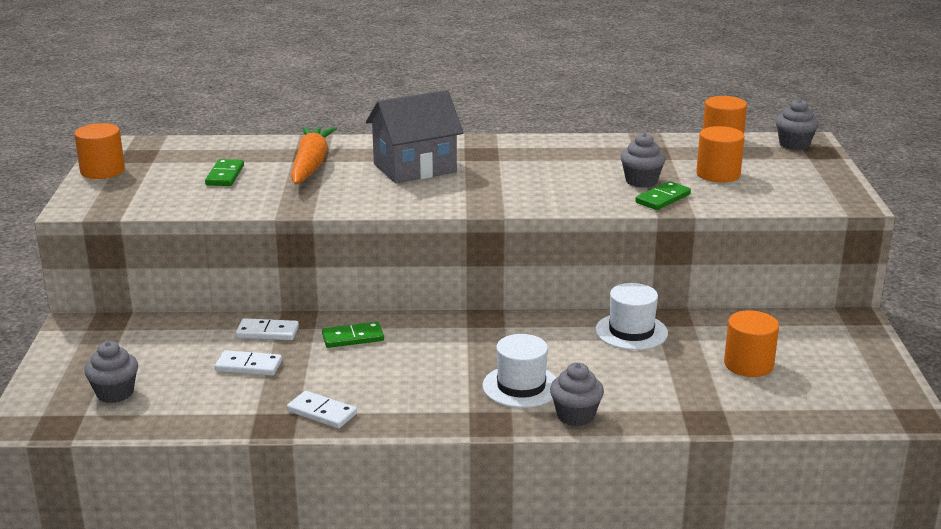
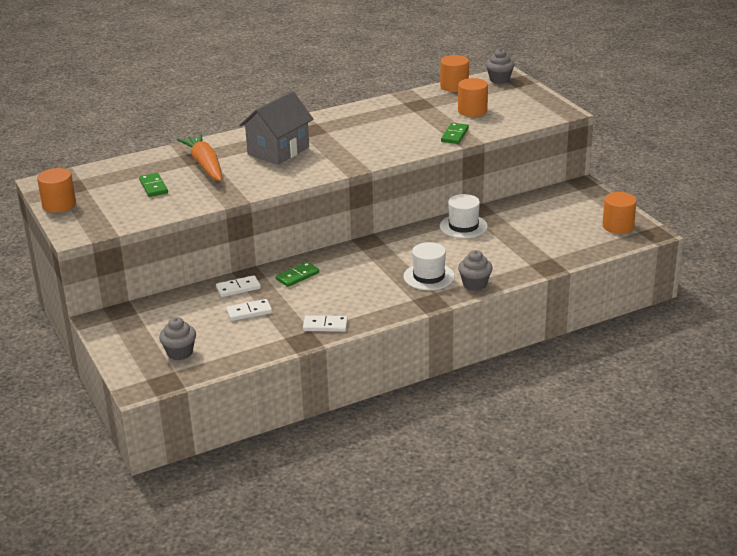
camera: 25 degrees left, 5 degrees up
(641, 181) = (431, 126): grey cupcake -> none
(748, 364) = (545, 228): orange cylinder -> orange cylinder (618, 226)

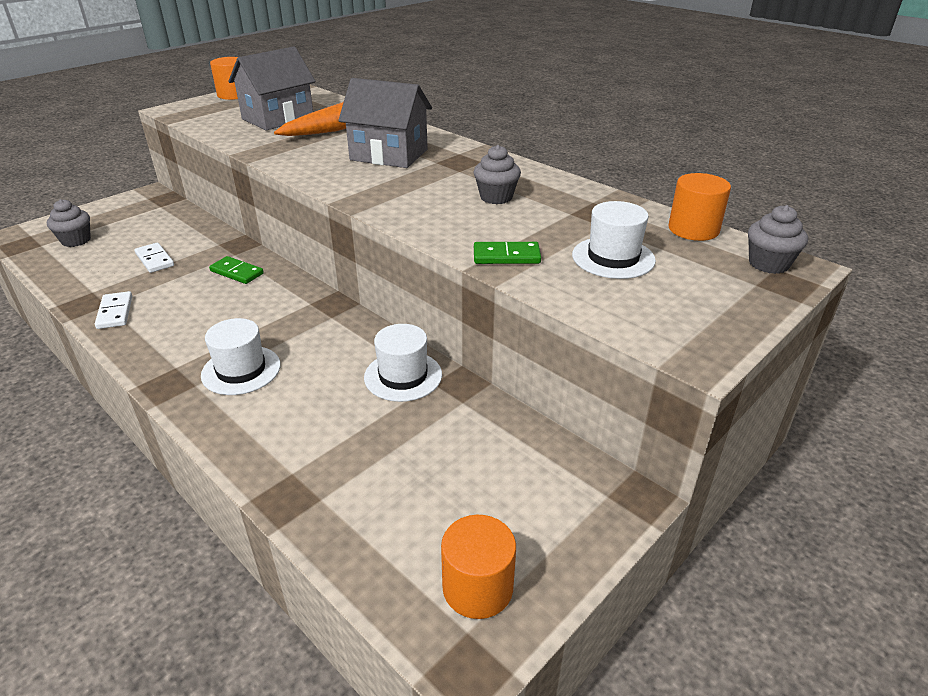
camera: 70 degrees right, 5 degrees up
(153, 187) = (278, 118): green domino -> grey house
(238, 288) = (208, 244): white domino -> none
(472, 111) = (613, 258): orange cylinder -> white hat
(475, 284) = (219, 419): grey cupcake -> grey cupcake (496, 197)

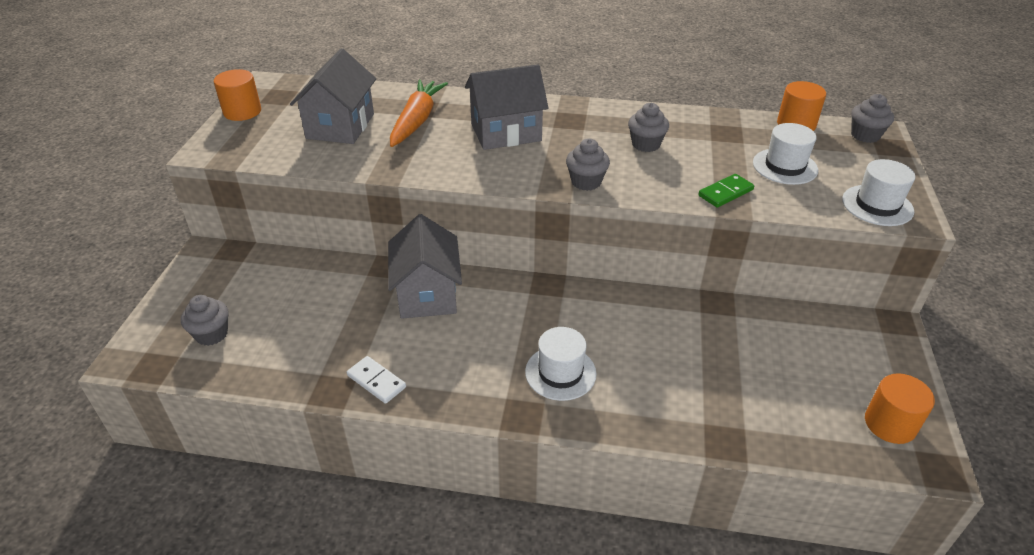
camera: 35 degrees left, 5 degrees up
(155, 260) = (330, 316): white domino -> none
(237, 272) = (427, 294): green domino -> grey house
(390, 205) = (586, 182): none -> grey cupcake
(403, 376) = (676, 317): white hat -> white hat (877, 205)

